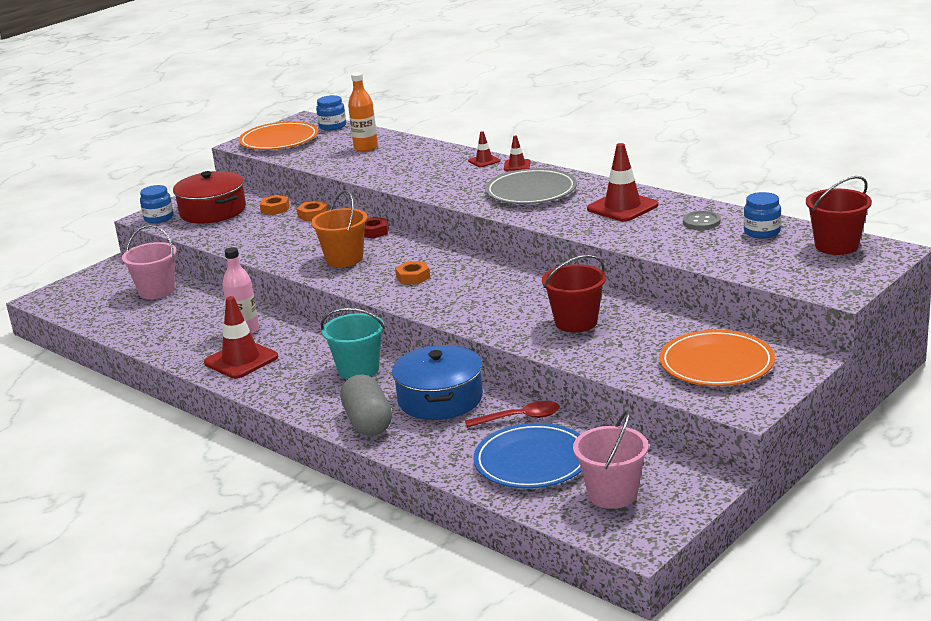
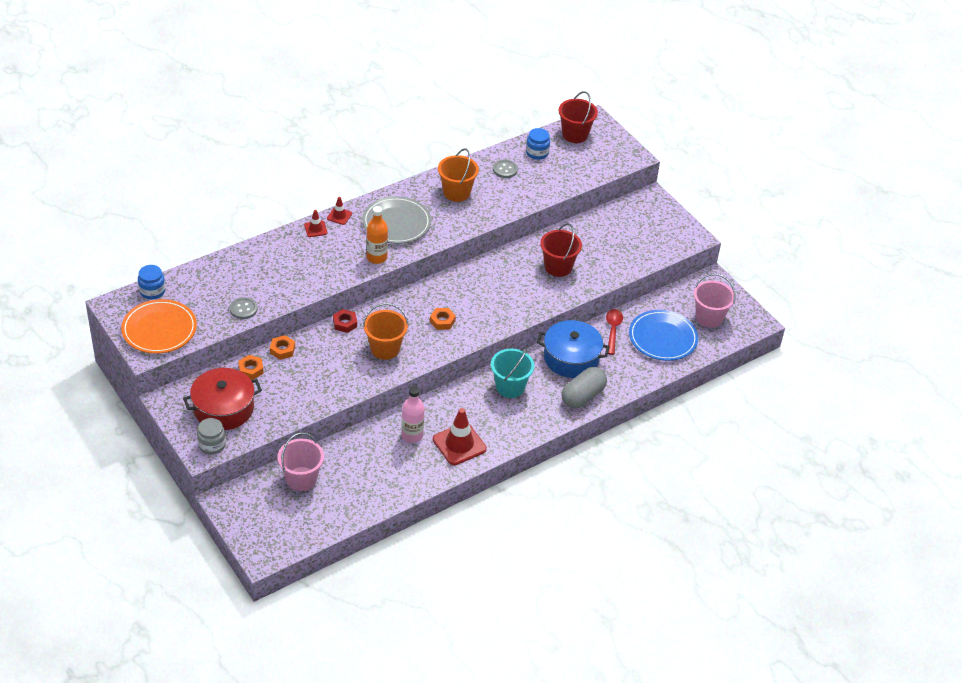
camera: 80 degrees left, 20 degrees up
(159, 218) = (212, 445): blue jar -> grey jar
(330, 162) = (243, 309): none -> grey button
(365, 148) = (227, 283): orange bottle -> orange bottle (376, 257)
(368, 422) = (582, 396): grey capsule -> grey capsule turned 45 degrees counterclockwise
(622, 207) = (456, 192): red traffic cone -> orange bucket
(716, 364) = (641, 231): orange plate -> none

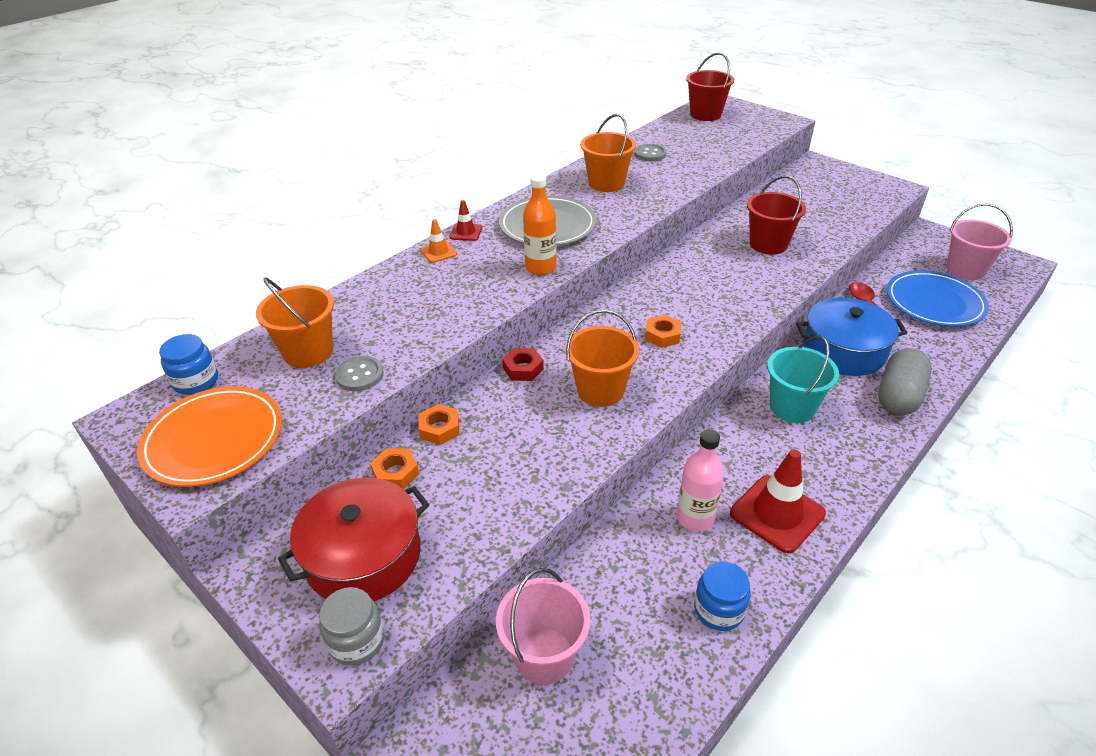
camera: 10 degrees left, 5 degrees down
(217, 286) = (308, 352): none -> orange bucket
(315, 229) = (438, 252): red traffic cone -> orange traffic cone
(537, 153) = (676, 135): blue jar -> blue jar (719, 610)

